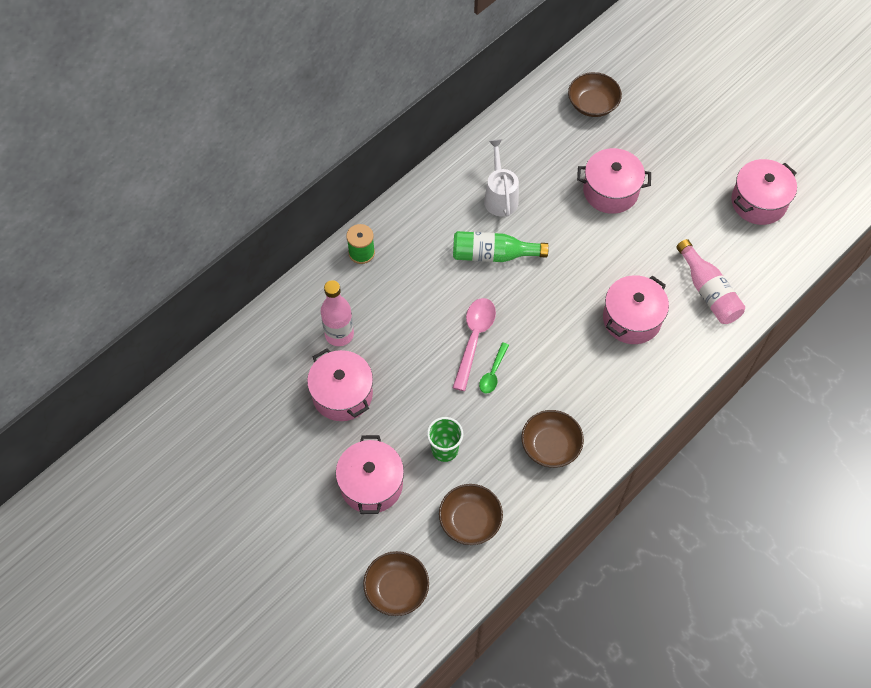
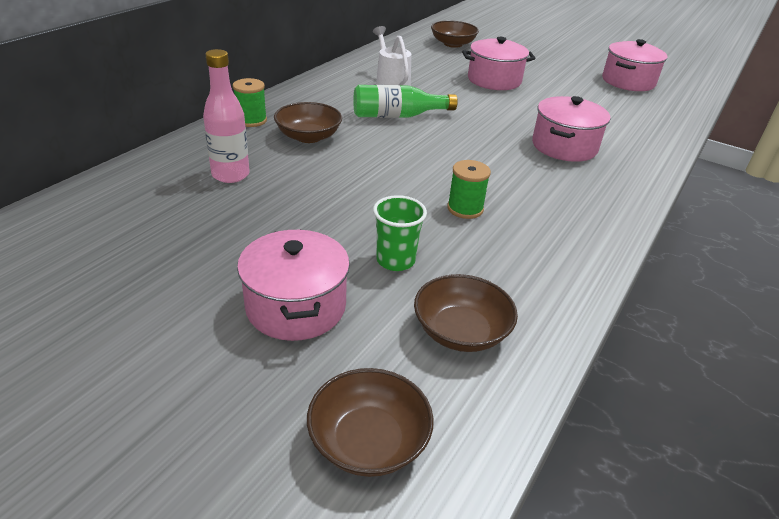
camera: 15 degrees left, 25 degrees down
(342, 394) = (239, 222): pink pot -> none
(474, 339) = (399, 169): pink spoon -> none
(493, 373) = (432, 191): green spoon -> none
(512, 398) = (465, 209): none -> green spool
(550, 445) = (534, 245): brown bowl -> brown bowl (308, 136)
(708, 291) = (626, 127): pink bottle -> none

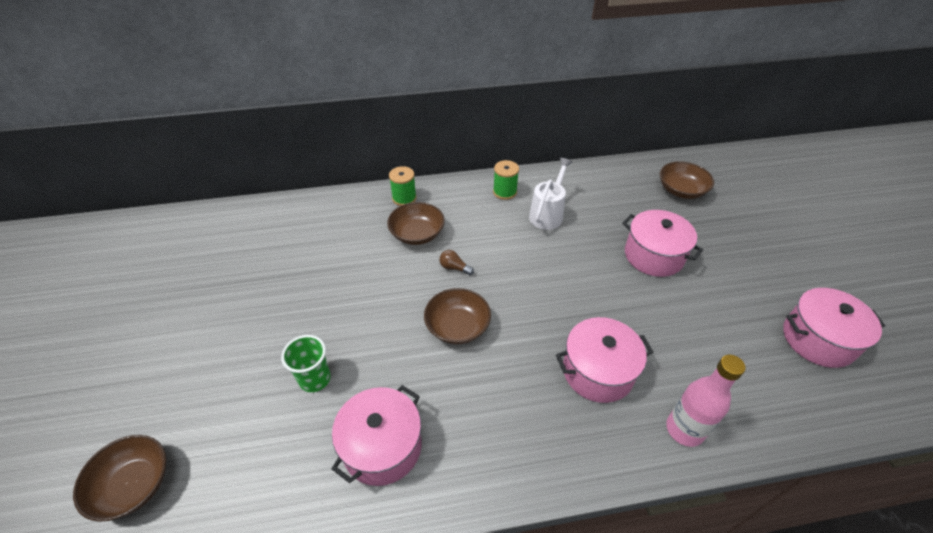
camera: 50 degrees right, 10 degrees up
(230, 175) = (331, 240): pink bottle -> pink bottle (684, 429)
(296, 306) = (226, 367): pink pot -> pink pot (382, 446)
(378, 142) = (454, 268): none -> brown light bulb
(397, 116) = (506, 250): green bottle -> none
(461, 331) = (267, 465): brown bowl -> brown bowl (457, 326)
(465, 209) = (418, 372): green spool -> green spool (504, 192)

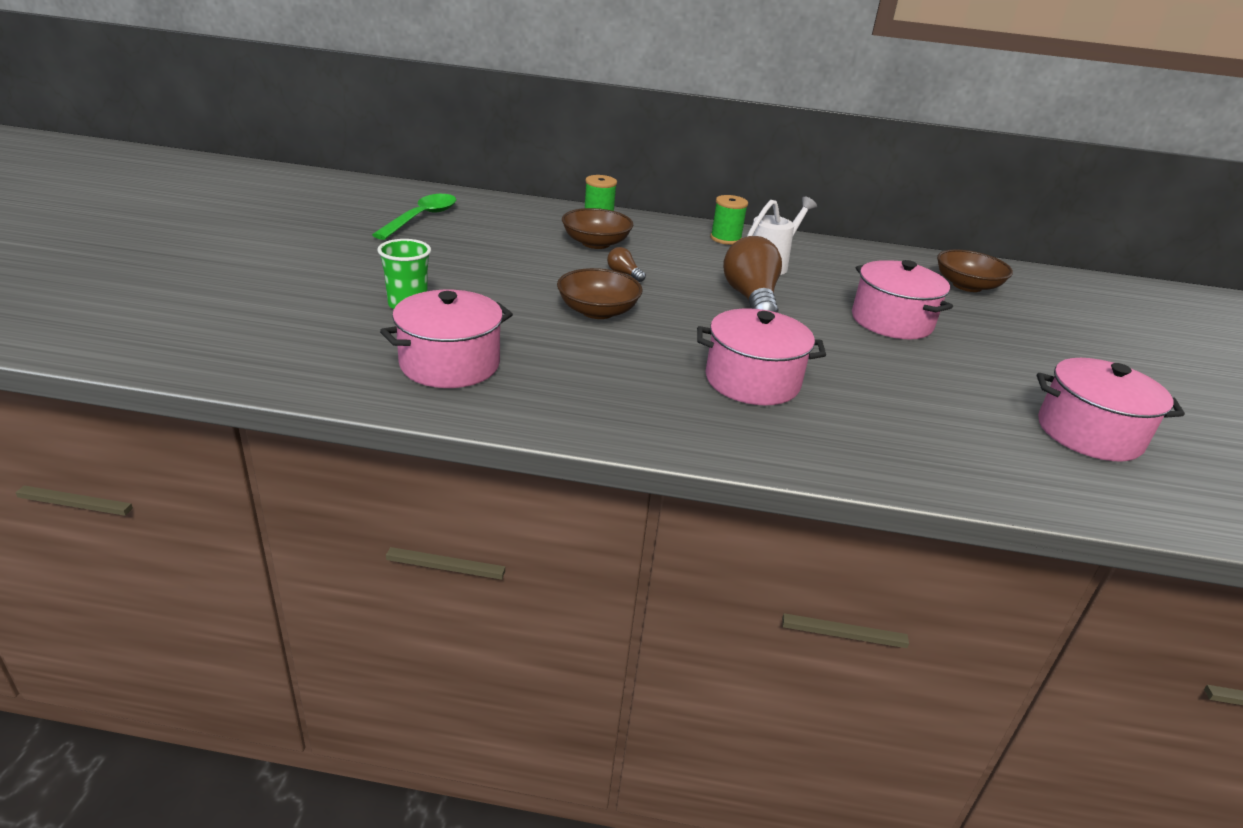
camera: 15 degrees right, 15 degrees down
(134, 485) = (173, 320): brown bowl -> none
(271, 250) = (421, 218): none -> green spoon
(554, 265) = (751, 299): none -> brown light bulb
(684, 429) = (839, 448): pink bottle -> none

